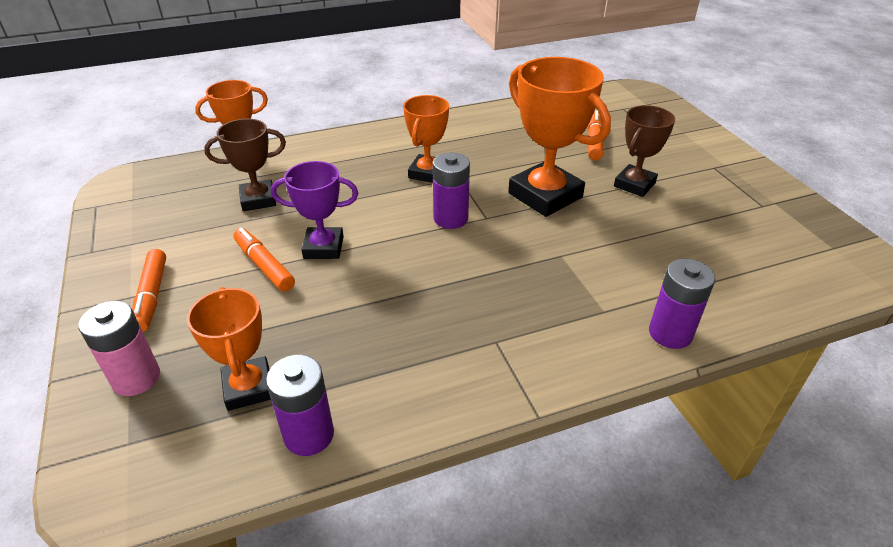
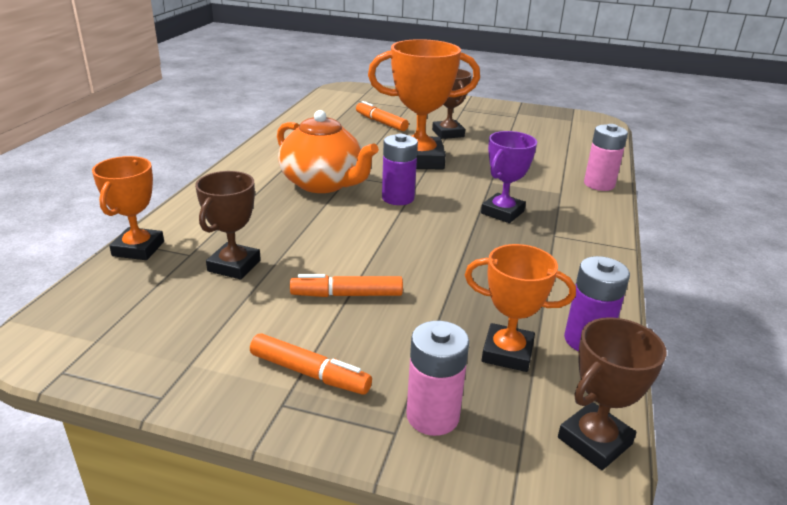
camera: 55 degrees left, 10 degrees down
(154, 491) = (594, 441): none -> brown trophy
(323, 247) = (360, 259): purple trophy -> purple trophy (502, 212)
(427, 173) = (323, 183): orange trophy -> orange teapot
(670, 333) = (599, 184): purple battery -> pink battery

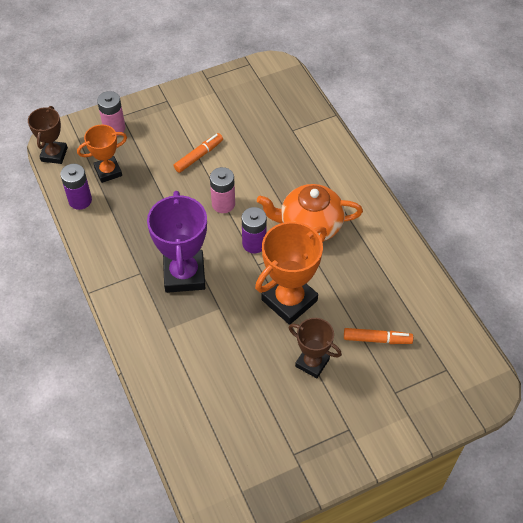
camera: 140 degrees right, 25 degrees up
(138, 249) = (317, 117): orange trophy -> none
(234, 266) = (264, 137): brown trophy -> none
(309, 373) = (171, 115): orange marker -> none
(502, 212) = (184, 274): purple trophy -> purple trophy, size x1.65
(599, 184) = (148, 362): pink battery -> pink battery (223, 204)

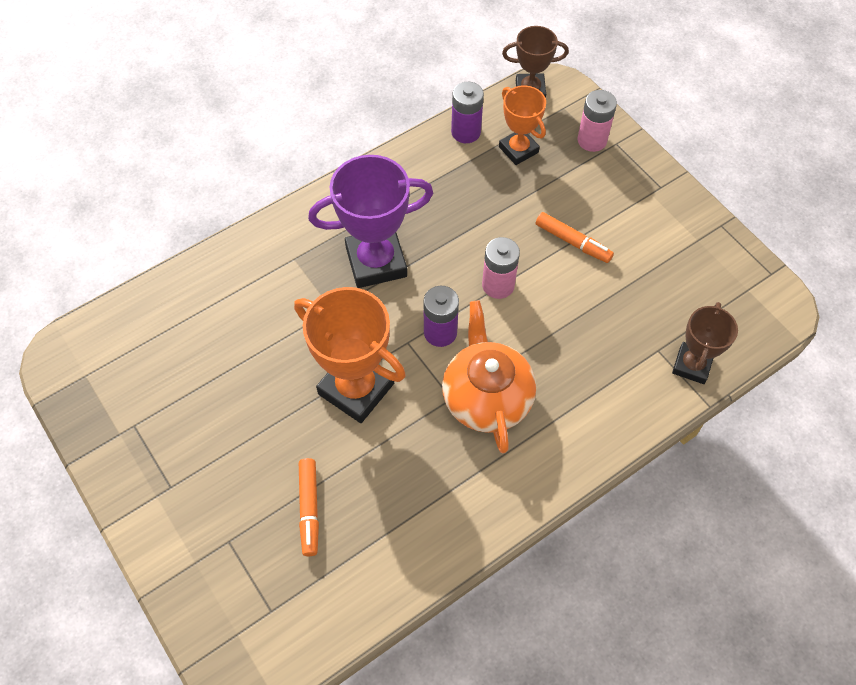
camera: 80 degrees right, 5 degrees up
(312, 363) = (263, 430): brown trophy -> brown trophy (692, 365)

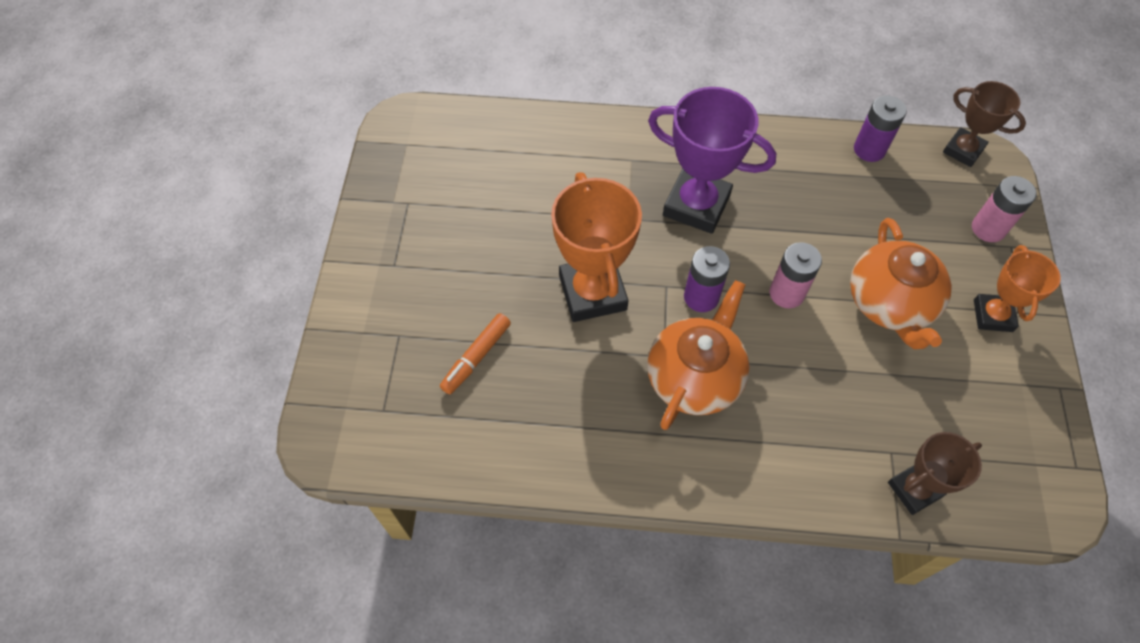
camera: 40 degrees right, 0 degrees up
(518, 150) = (906, 193): orange trophy -> orange trophy (992, 315)
(573, 242) = (890, 303): orange marker -> orange teapot

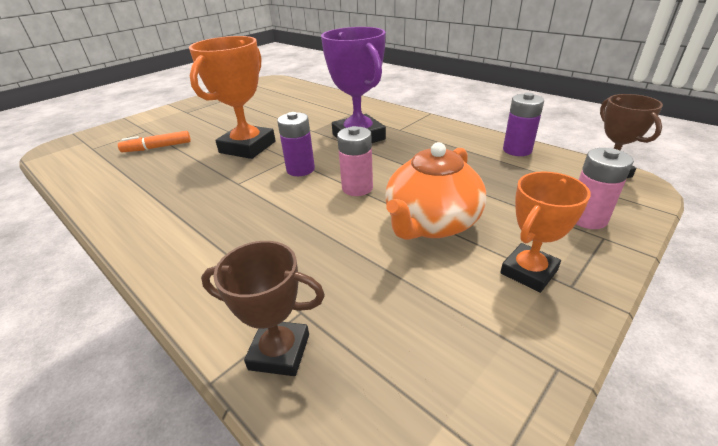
camera: 40 degrees right, 25 degrees down
(694, 377) = (237, 198): orange teapot -> none

